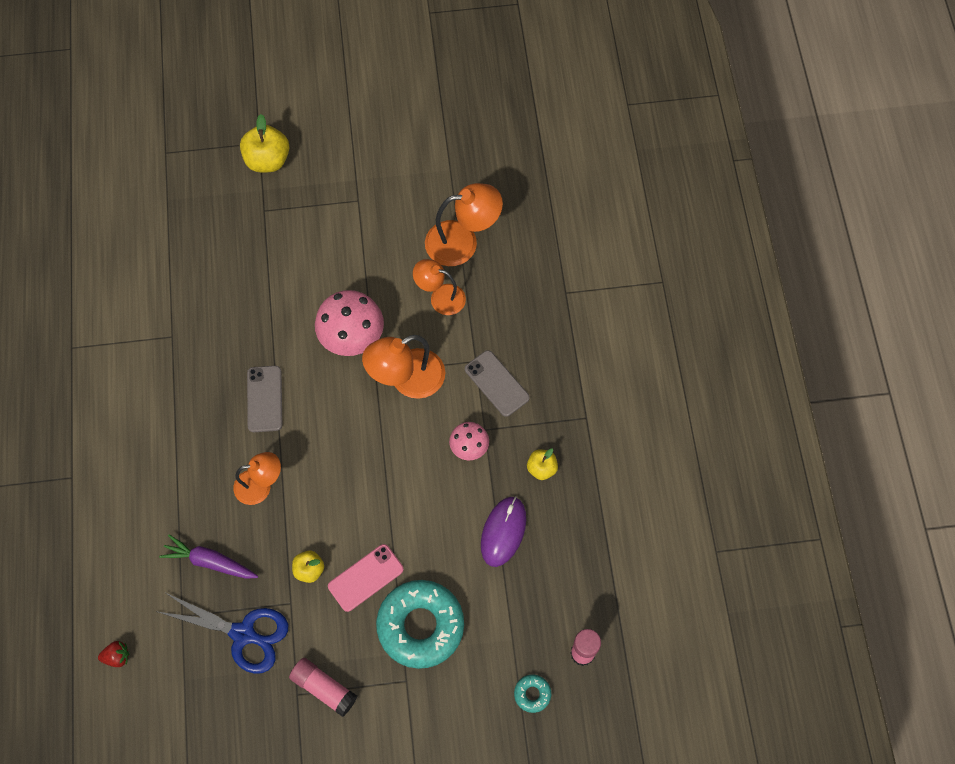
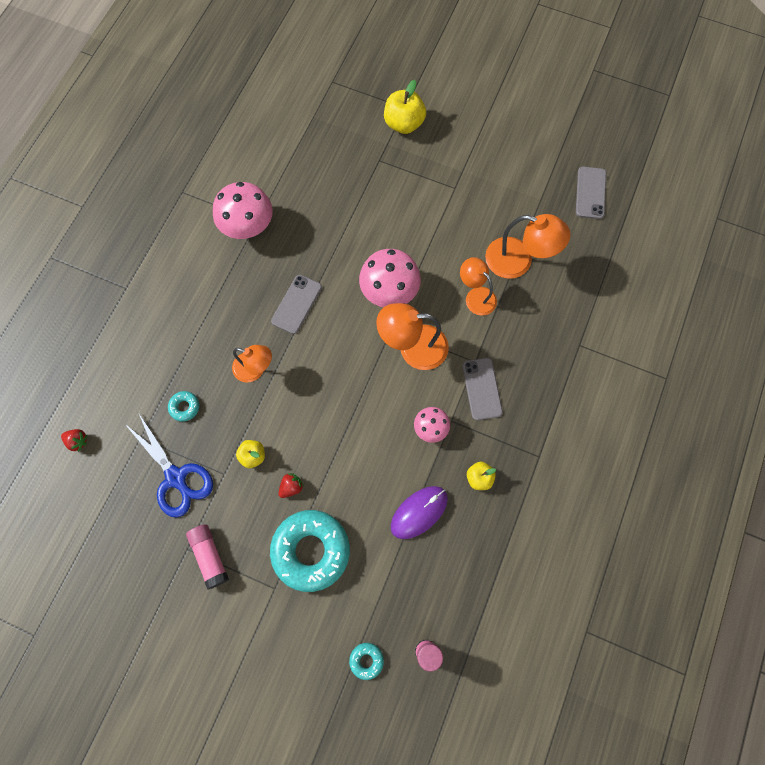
camera: 30 degrees right, 5 degrees up
(166, 348) = (248, 227): none -> pink mushroom
(210, 561) = (184, 407): purple carrot -> turquoise donut
(366, 578) = (291, 487): pink phone -> red strawberry
(495, 139) = (590, 193): none -> grey phone

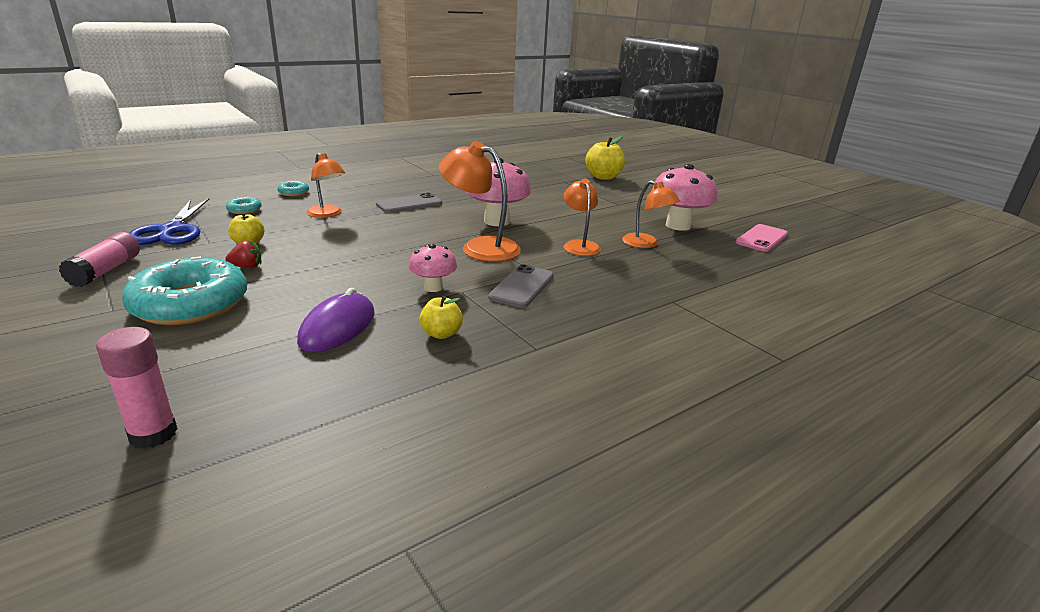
camera: 30 degrees right, 45 degrees down
(78, 441) = (146, 197): red strawberry -> none
(248, 227) = (423, 174): pink mushroom -> pink mushroom (678, 226)
(366, 660) = (78, 403): turquoise donut -> turquoise donut (294, 193)
(419, 512) = (338, 327): purple mouse -> purple mouse turned 60 degrees counterclockwise
(518, 261) = (646, 244): orange lamp -> orange lamp, size x0.66
(590, 193) = (761, 238): grey phone -> pink phone

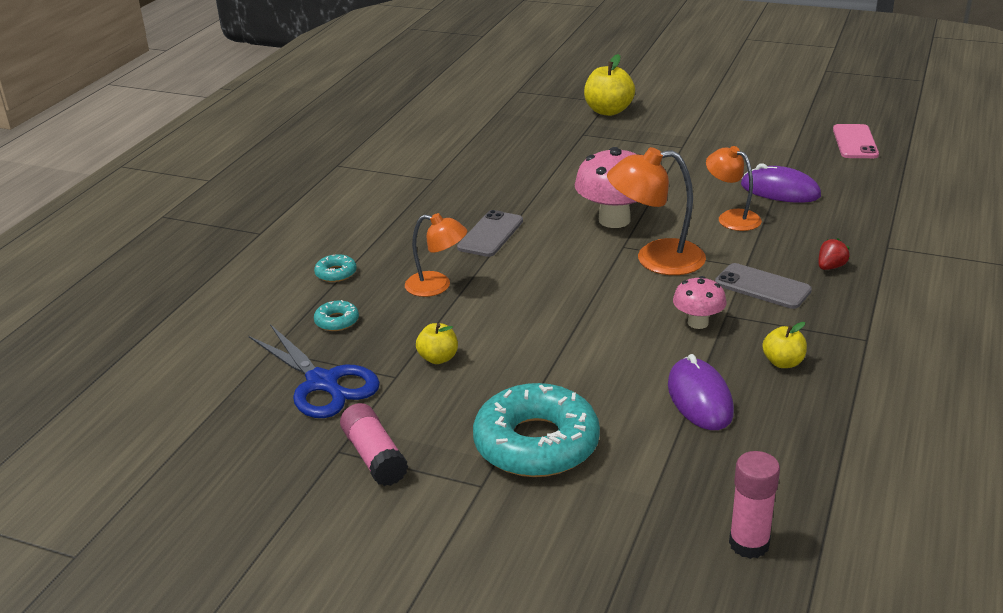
camera: 30 degrees left, 5 degrees up
(247, 267) = (498, 384): red strawberry -> red strawberry (830, 267)
(522, 287) = (762, 287): grey phone -> grey phone turned 45 degrees counterclockwise
(646, 244) = (780, 191): orange lamp -> purple mouse
(678, 226) = (772, 155): pink mushroom -> none

